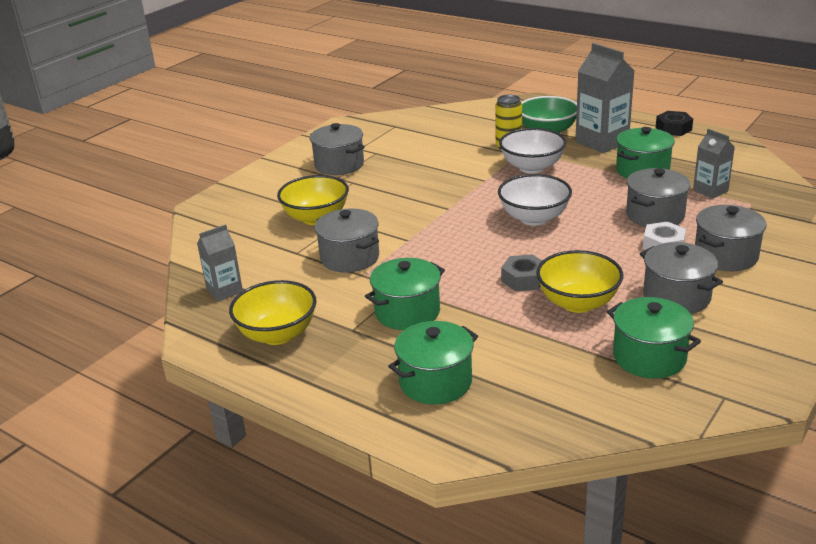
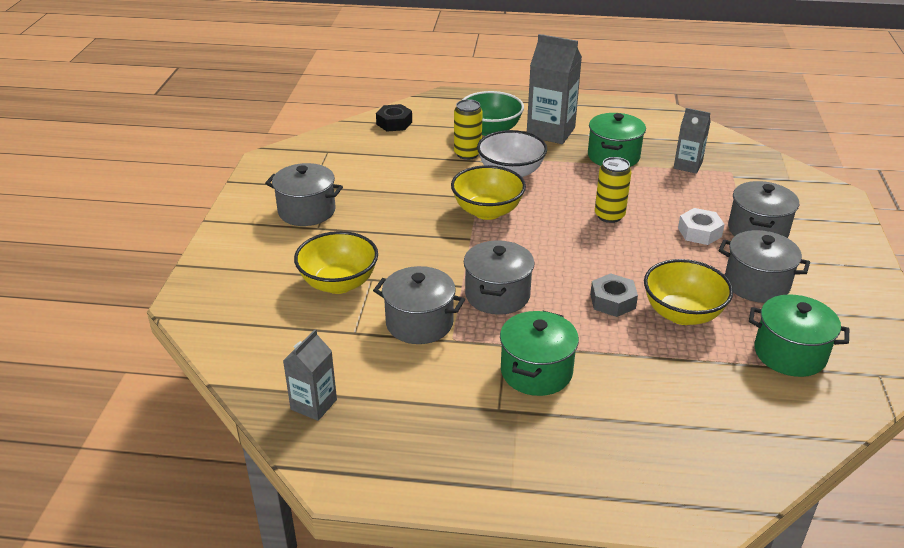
camera: 30 degrees left, 5 degrees up
(277, 334) = (424, 441): yellow bowl -> yellow bowl (487, 211)
(435, 382) = (634, 444): green pot -> none
(534, 218) = (562, 230): white bowl -> none
(589, 216) = (609, 216): none -> yellow can
(655, 215) = (665, 202): grey pot -> grey pot (497, 295)
(673, 129) = (601, 106): black nut -> black nut (394, 123)

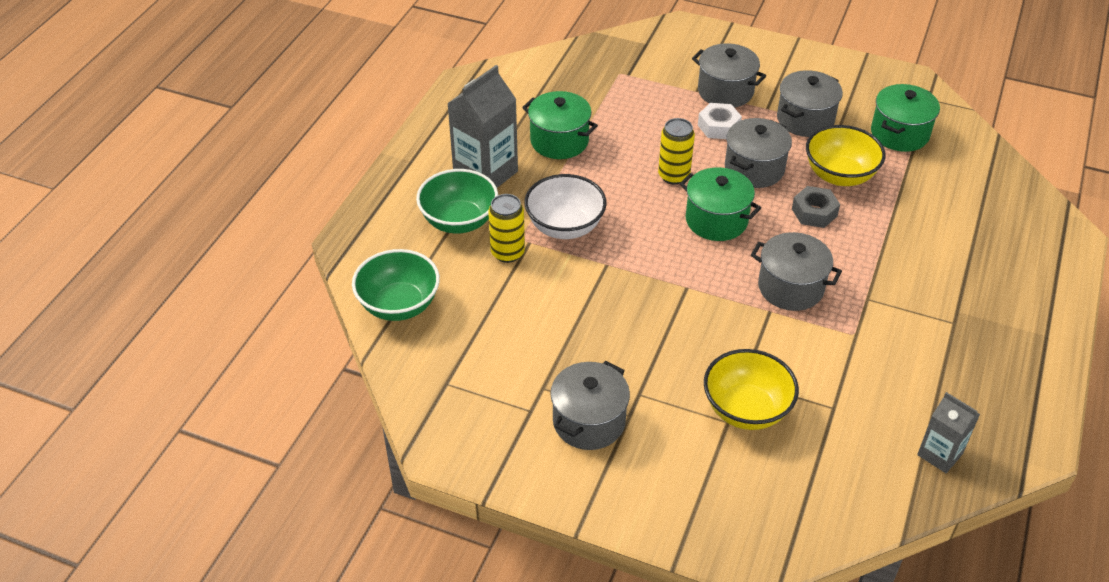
camera: 75 degrees left, 10 degrees up
(394, 123) = (399, 305): black nut -> green bowl
(419, 323) = (826, 354): grey pot -> grey pot (754, 169)
(487, 211) = (638, 262): yellow bowl -> none
(536, 371) = (907, 287): green pot -> green pot (716, 220)
(687, 165) = (597, 96): grey carton -> none

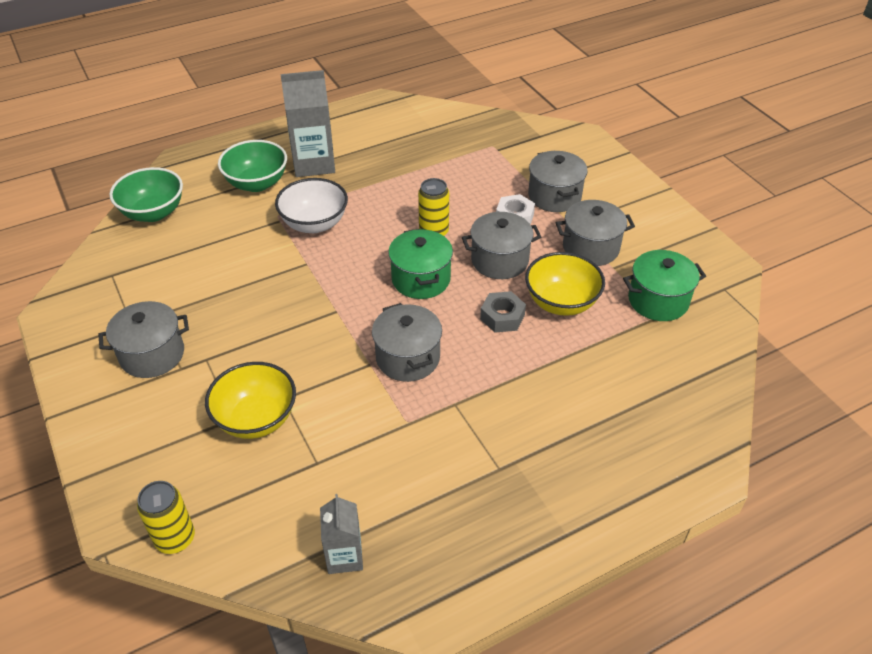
camera: 40 degrees right, 0 degrees up
(507, 253) = (257, 219): yellow can -> yellow can (175, 538)
(559, 141) = (388, 168): green pot -> none

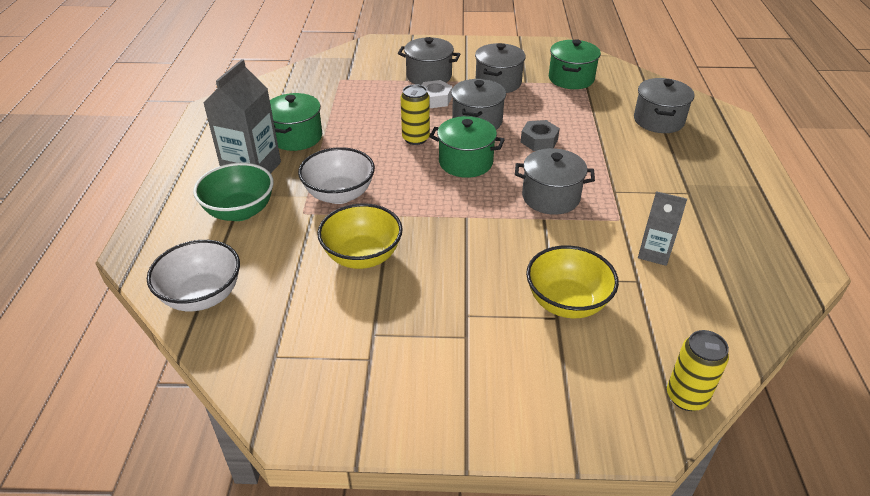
camera: 60 degrees left, 5 degrees down
(152, 354) = (430, 353): grey pot -> grey pot (658, 120)
(153, 213) = (202, 296): green bowl -> white bowl
(344, 556) = (743, 295): grey carton -> grey carton (654, 253)
(377, 164) = (296, 137): none -> green pot
(561, 302) = (543, 113): yellow bowl -> yellow bowl (362, 256)

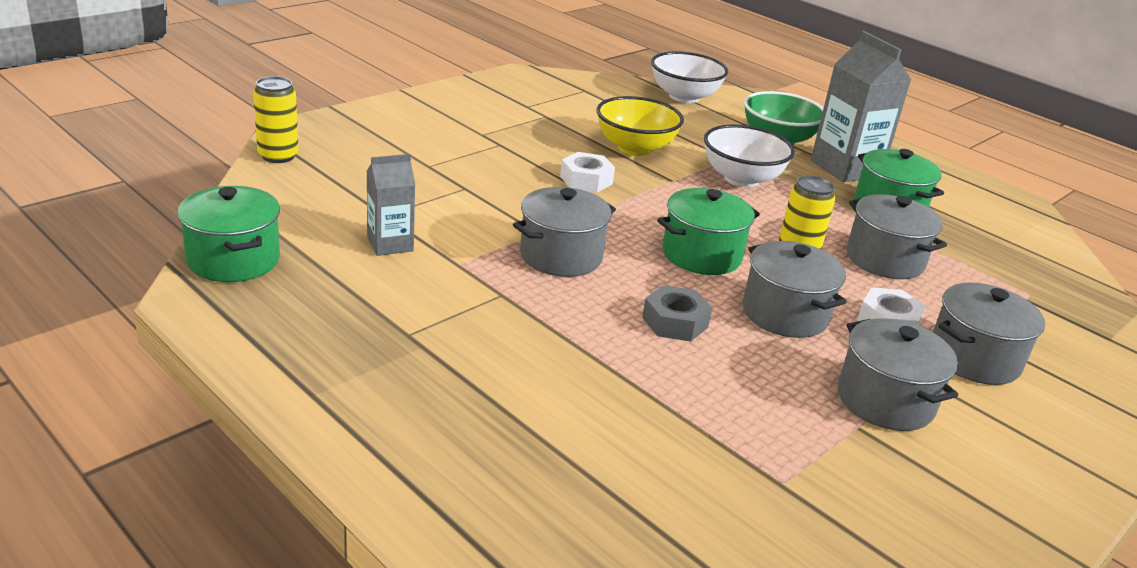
camera: 130 degrees right, 10 degrees down
(450, 244) = (586, 180): none -> white nut
(567, 302) = (432, 177): yellow bowl -> none
(571, 79) = (817, 481): green pot -> green pot (233, 260)
(658, 120) = (569, 455): grey pot -> grey pot (885, 260)

